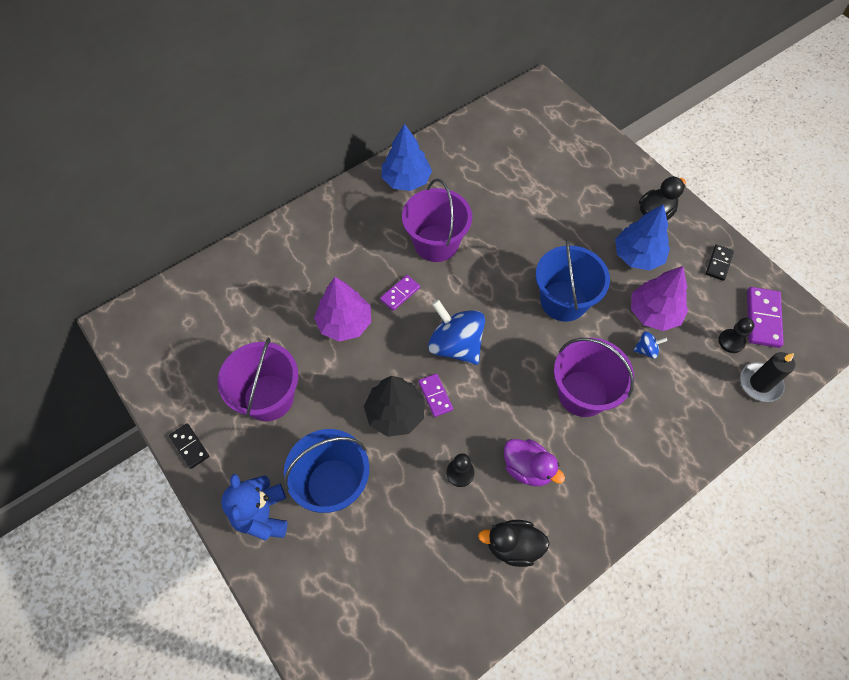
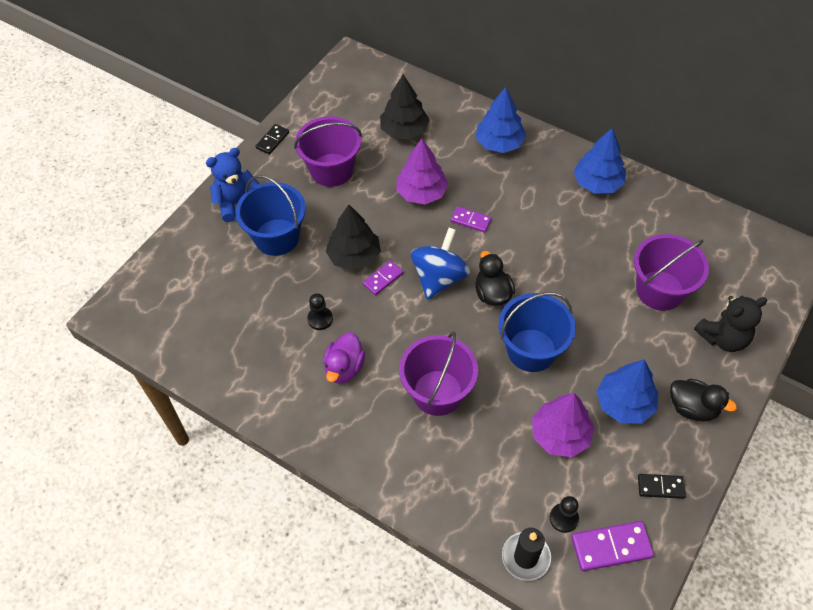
camera: 70 degrees right, 5 degrees down
(254, 309) = (404, 130): none -> black tree
(318, 234) = (499, 143): none -> blue tree
(436, 243) = (539, 229): purple bucket -> purple bucket (660, 290)
(513, 546) = (271, 376): black duck -> black duck (492, 293)
(598, 166) = (723, 338): none -> black teddy bear
(646, 350) = (512, 437): blue spinning top -> none

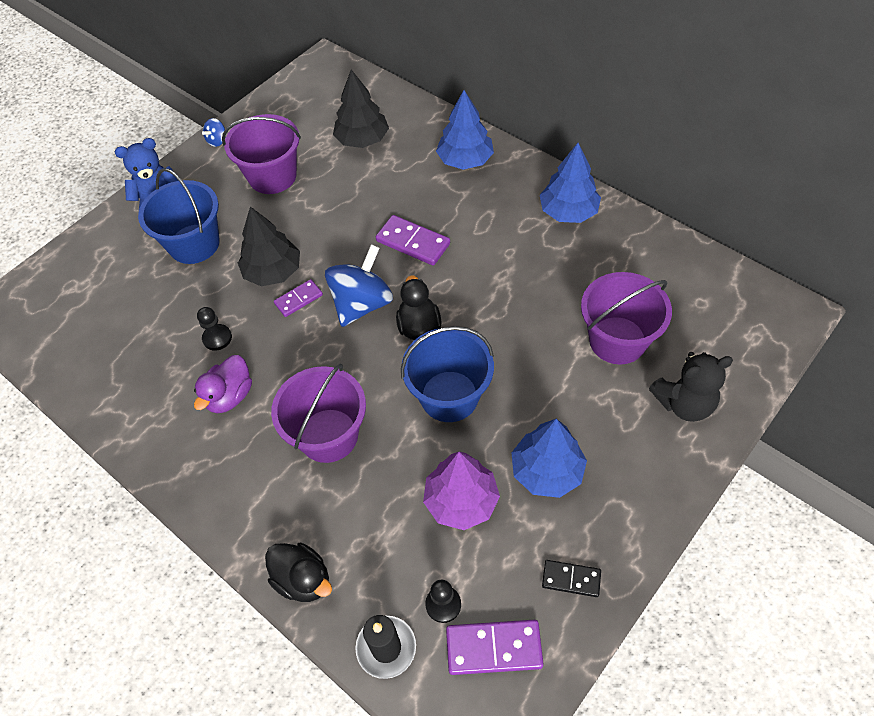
camera: 10 degrees right, 0 degrees up
(272, 140) = (217, 141): black domino -> blue spinning top
(421, 193) = (365, 208): purple tree -> none
(470, 220) = (413, 242): purple domino -> purple domino, size x1.59
(692, 408) = (630, 485): black duck -> black duck (303, 579)

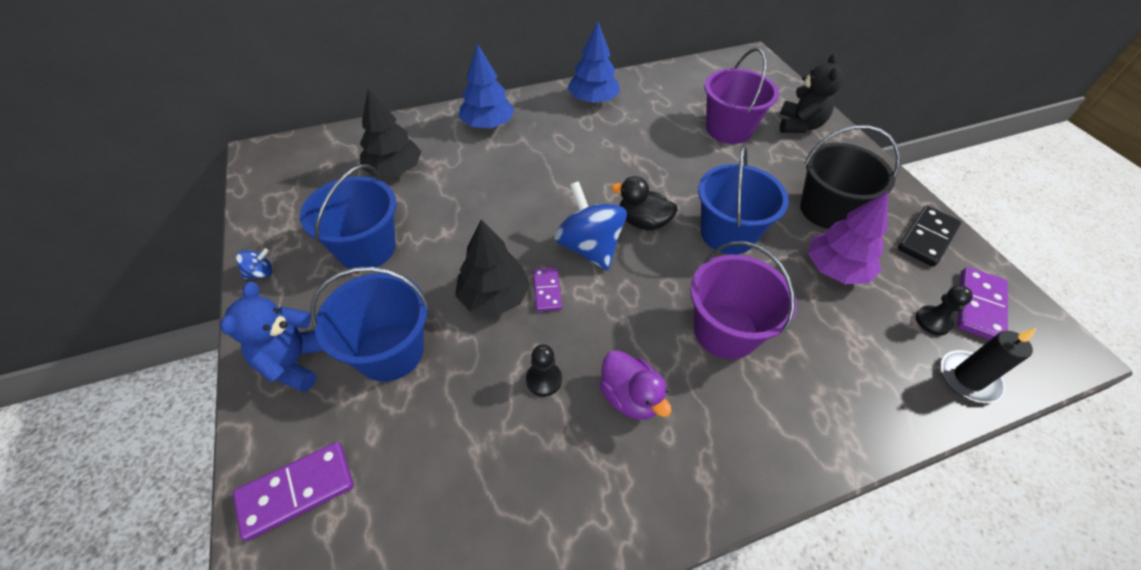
camera: 65 degrees left, 5 degrees down
(217, 141) = (260, 273): blue spinning top -> blue spinning top turned 90 degrees counterclockwise
(272, 176) = (366, 248): purple bucket -> blue bucket
(303, 579) = (882, 416): black duck -> none
(413, 242) = (548, 188): purple domino -> purple domino (297, 491)
(547, 471) = (827, 210): blue tree -> black bucket
(571, 579) = (926, 238): black domino -> black domino, size x1.59

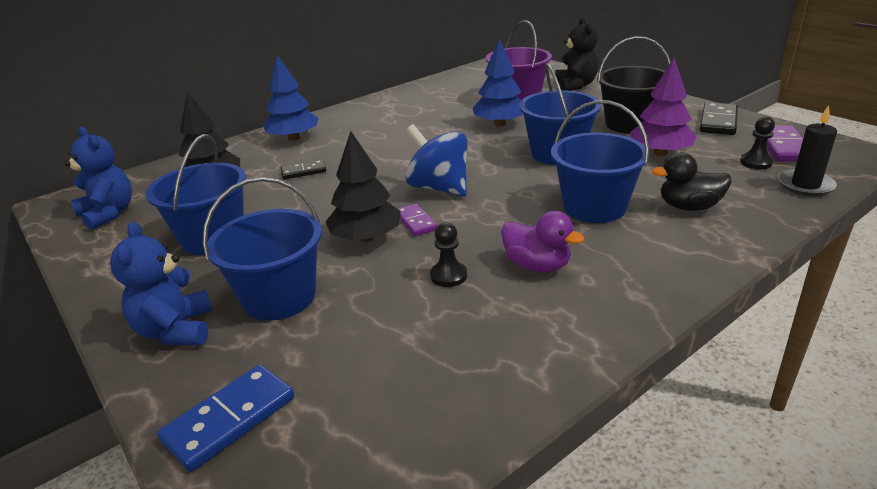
camera: 15 degrees left, 20 degrees down
(260, 273) = (100, 281): blue spinning top -> none
(296, 183) = (108, 214): none -> blue teddy bear
(297, 491) = (230, 419): purple domino -> blue domino
(477, 179) = (303, 171): none -> black domino
(593, 100) = (386, 106): blue tree -> blue tree (499, 124)
(643, 222) = (478, 163): black duck -> black duck (689, 207)
(725, 331) = (594, 207): purple bucket -> blue bucket

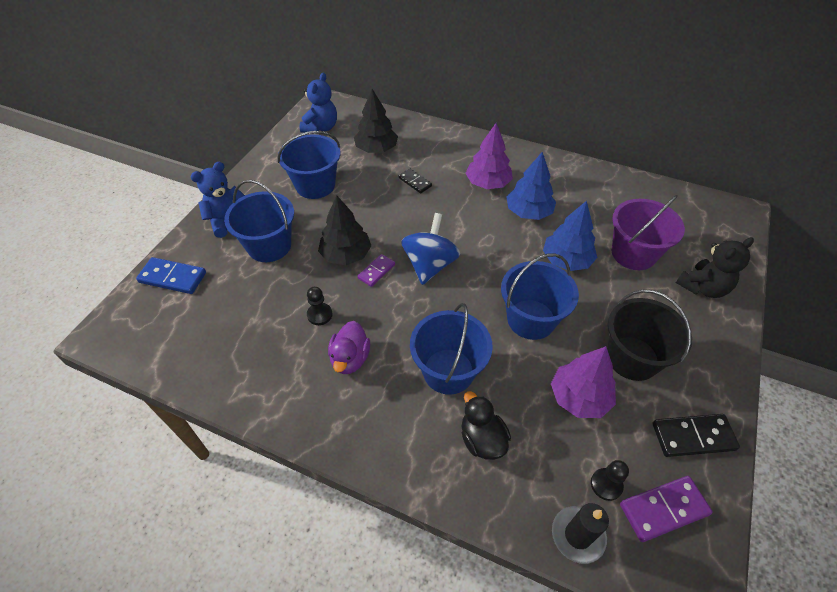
camera: 60 degrees right, 20 degrees up
(294, 138) = (461, 151): blue tree -> blue tree (528, 212)
(359, 135) = (488, 183): none -> purple tree

